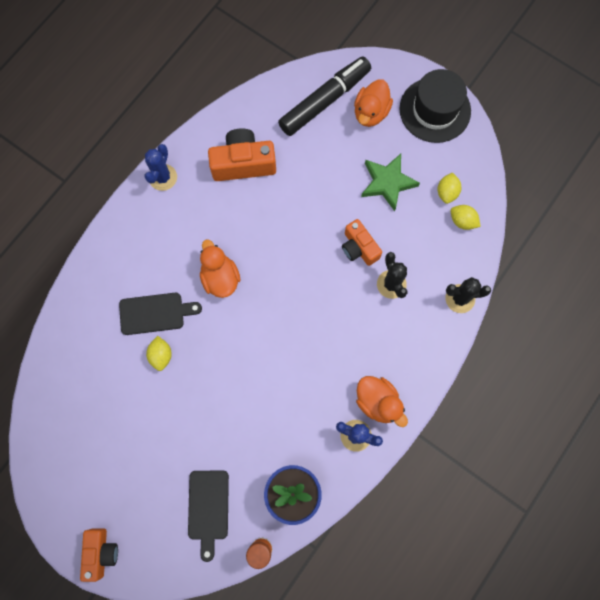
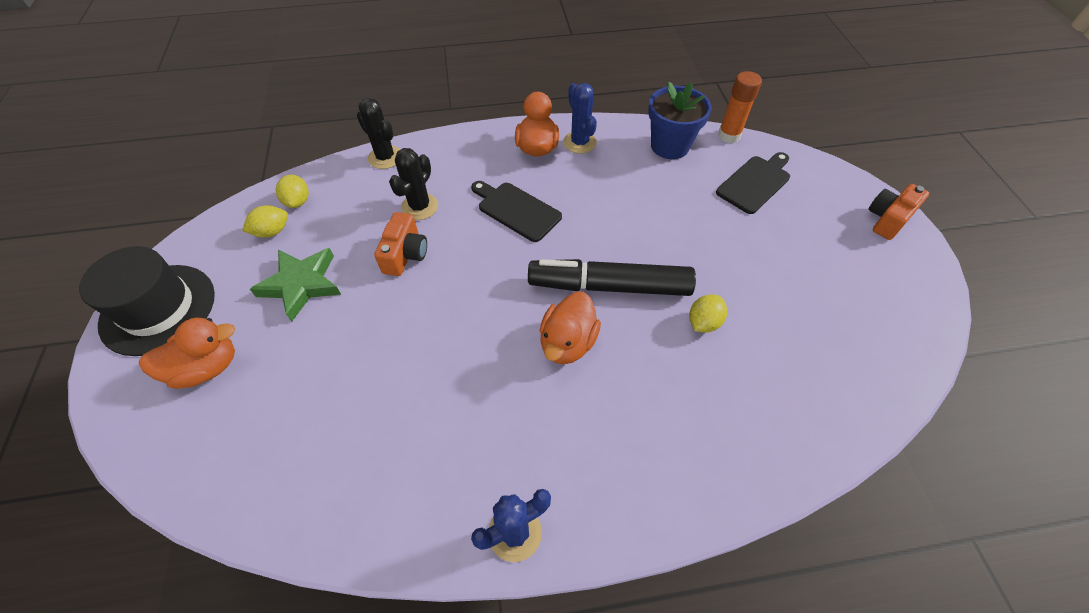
camera: 135 degrees left, 20 degrees down
(155, 313) = (675, 368): black cutting board -> black cutting board (516, 210)
(243, 163) = (401, 448): orange camera -> none
(325, 101) = (222, 432): black marker -> black marker (609, 286)

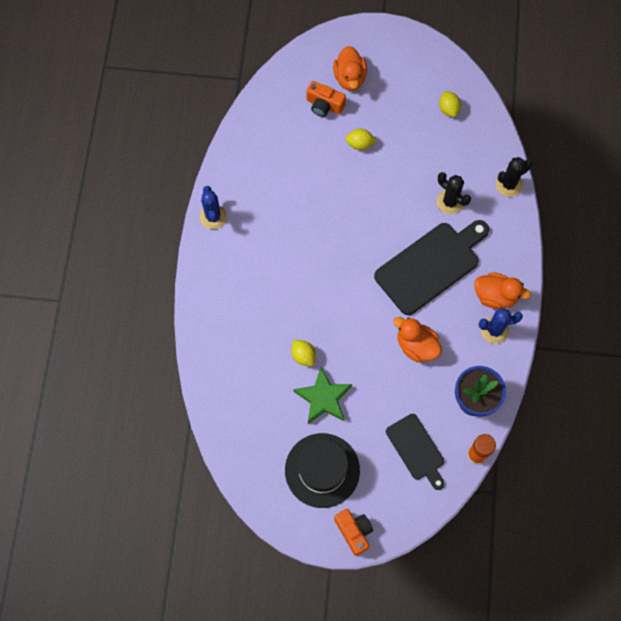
camera: 105 degrees right, 15 degrees up
(158, 309) = (399, 50): black hat -> black hat (322, 470)
(298, 201) = (474, 124): yellow lemon -> yellow lemon (360, 144)
(301, 284) = (397, 125): green star -> green star (323, 398)
(405, 254) = (407, 188): orange camera -> orange camera (324, 105)
(516, 210) = (430, 265): black cutting board -> black cutting board, size x1.69
(567, 342) = (312, 270): orange duck -> orange duck (416, 346)
(609, 286) = (347, 307): black marker -> none

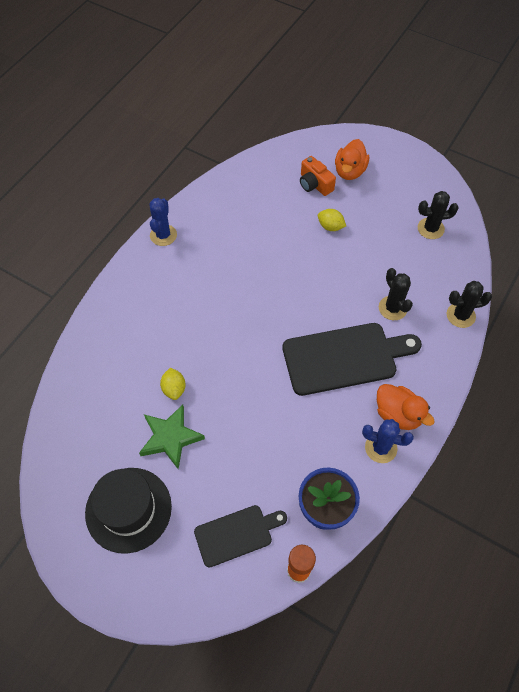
camera: 25 degrees right, 10 degrees down
(354, 531) = (124, 591): orange camera -> none
(416, 346) = (291, 428): orange duck -> none
(416, 449) = (237, 534): black cutting board -> black cutting board turned 105 degrees counterclockwise
(448, 109) = (430, 228): yellow lemon -> black cactus

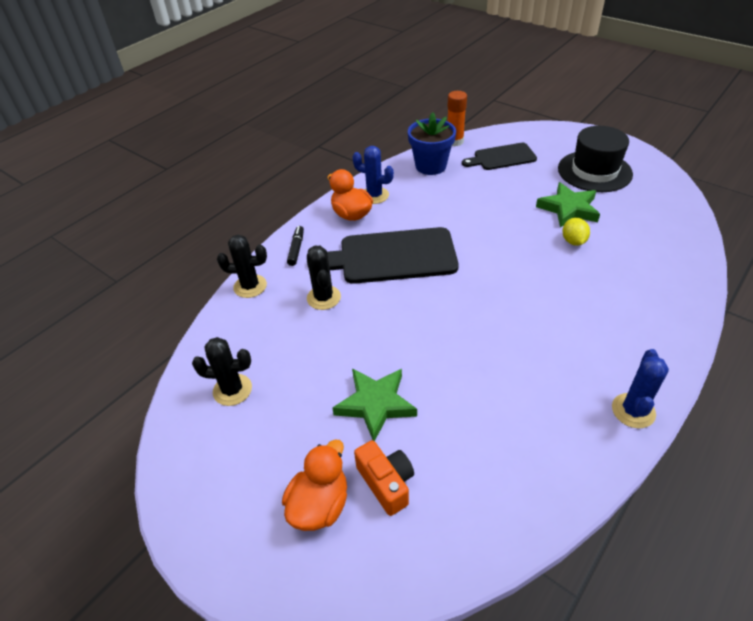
camera: 170 degrees left, 15 degrees down
(330, 227) = (375, 404): yellow lemon -> green star
(437, 362) = (296, 249): none -> black marker

